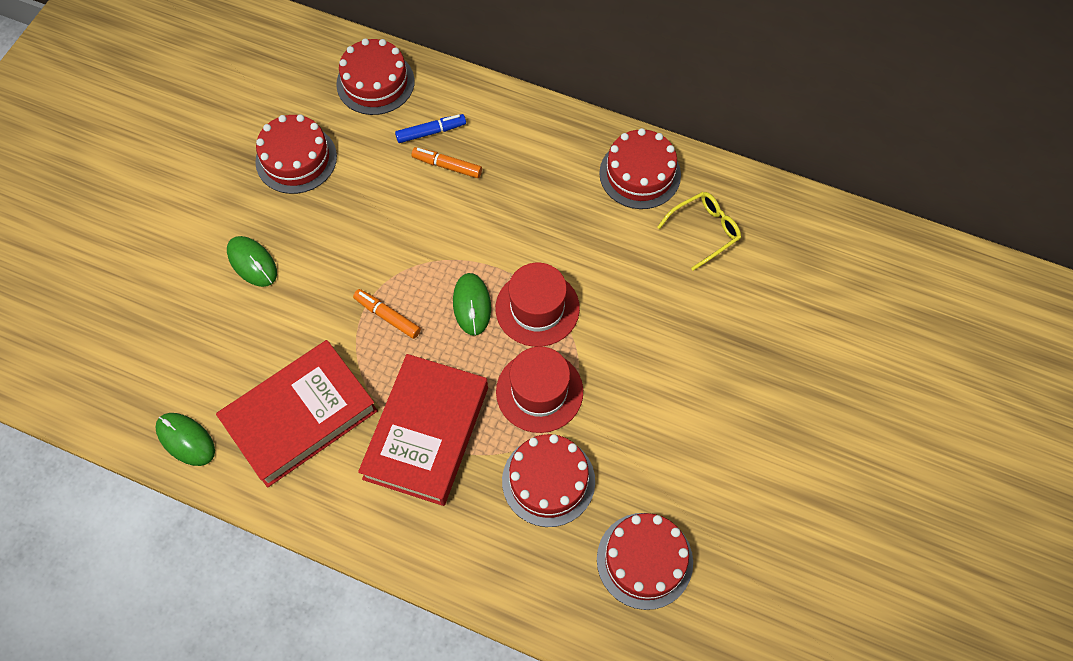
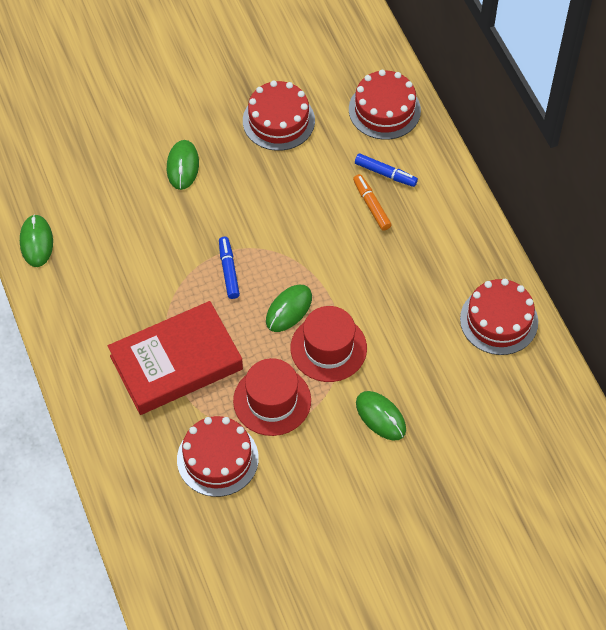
camera: 45 degrees right, 5 degrees down
(300, 416) = (113, 286): red book -> none
(387, 316) = (228, 271): orange marker -> blue marker
(636, 326) = (380, 416): none -> green mouse
(644, 560) = (223, 559): red cake -> none
(704, 231) = (500, 396): yellow glasses -> none

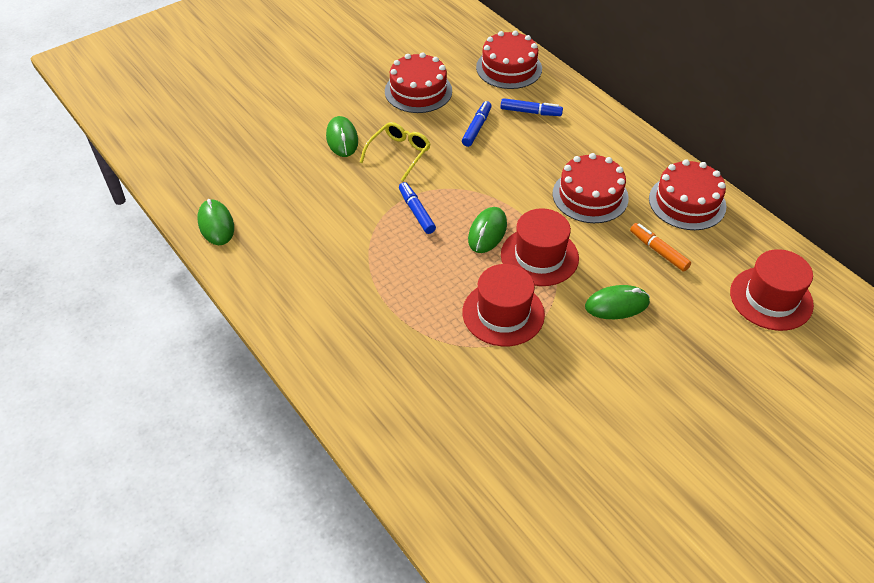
camera: 15 degrees left, 10 degrees down
(176, 362) = (393, 300): red book -> none
(217, 458) = (468, 379): red cake -> red cake (590, 196)
(233, 197) = (399, 154): none -> yellow glasses
(322, 182) = (476, 128): none -> blue marker
(371, 205) = (529, 137): orange marker -> orange marker (658, 251)
(380, 416) = (617, 304): green mouse -> green mouse turned 45 degrees counterclockwise
(530, 445) = (771, 298): none -> red hat

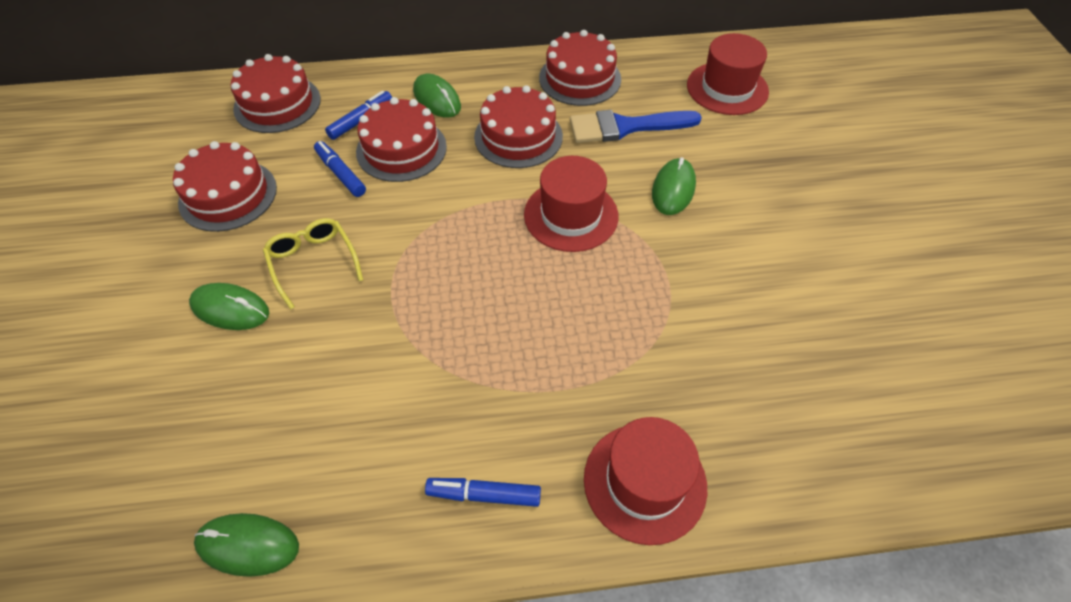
camera: 60 degrees left, 5 degrees up
(416, 212) = (422, 291): blue marker -> blue marker (484, 495)
(487, 232) = (504, 241): green mouse -> green mouse (437, 99)
(503, 313) = (629, 284): red hat -> red hat (645, 482)
(523, 144) = (401, 149): none -> red cake
(658, 251) = (625, 127): orange marker -> blue brush

